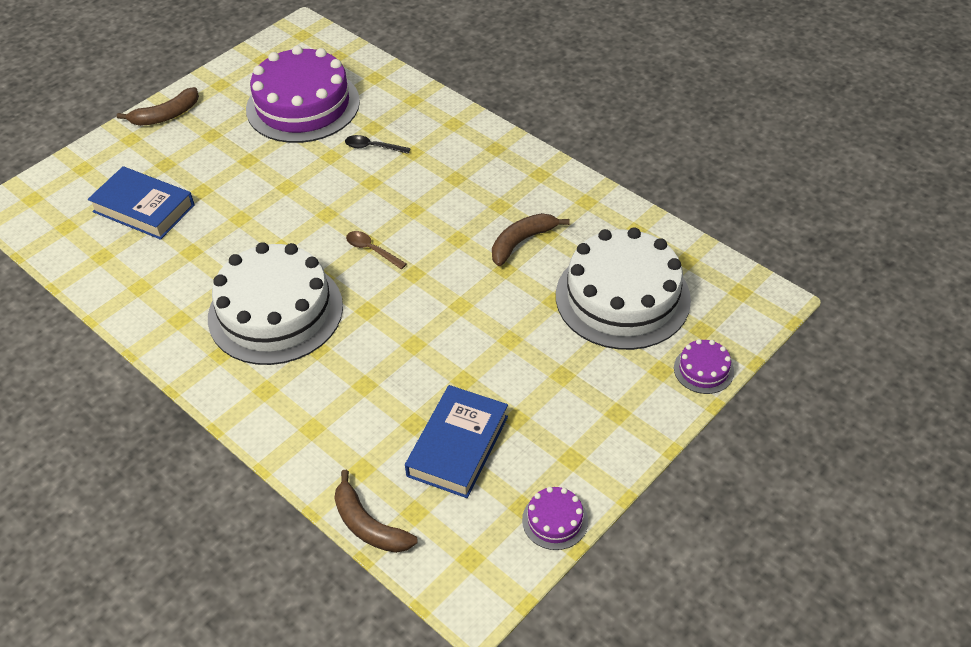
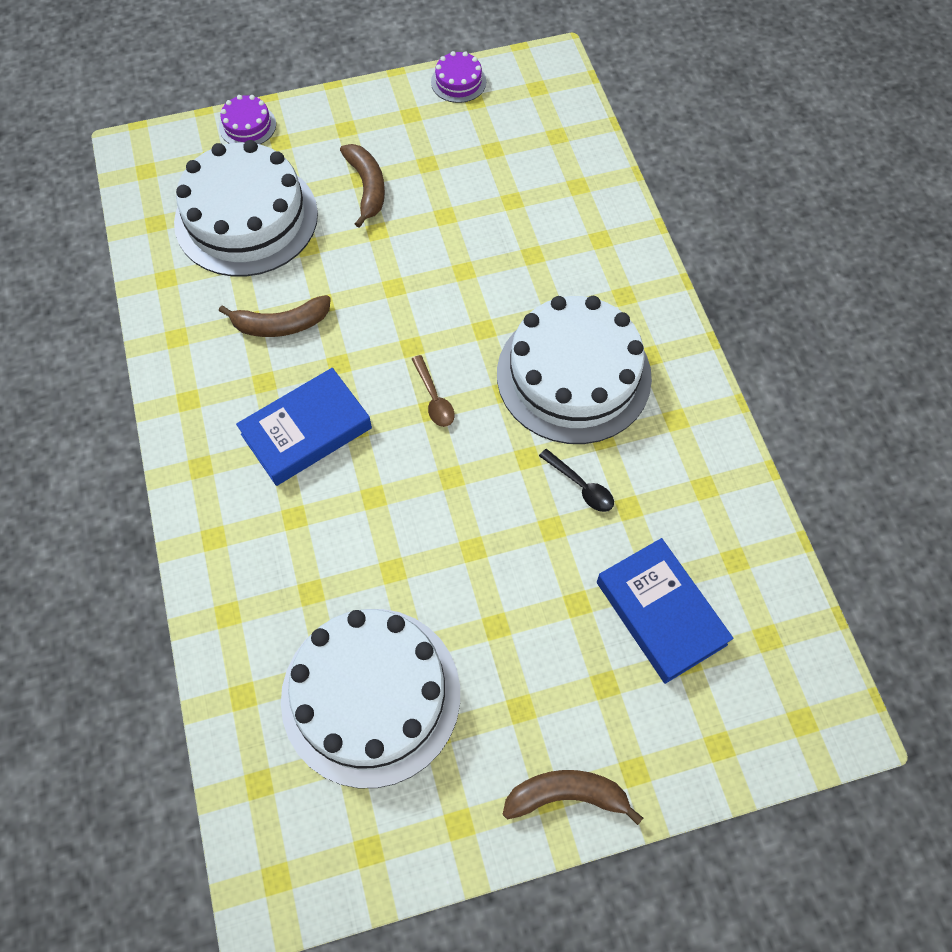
camera: 150 degrees left, 15 degrees up
(303, 105) = (371, 695): purple cake -> white cake
(369, 525) = (597, 143): brown banana -> brown banana (367, 187)
(373, 147) = (334, 554): black spoon -> black spoon (581, 486)
(457, 446) = (490, 165): blue book -> blue book (306, 431)

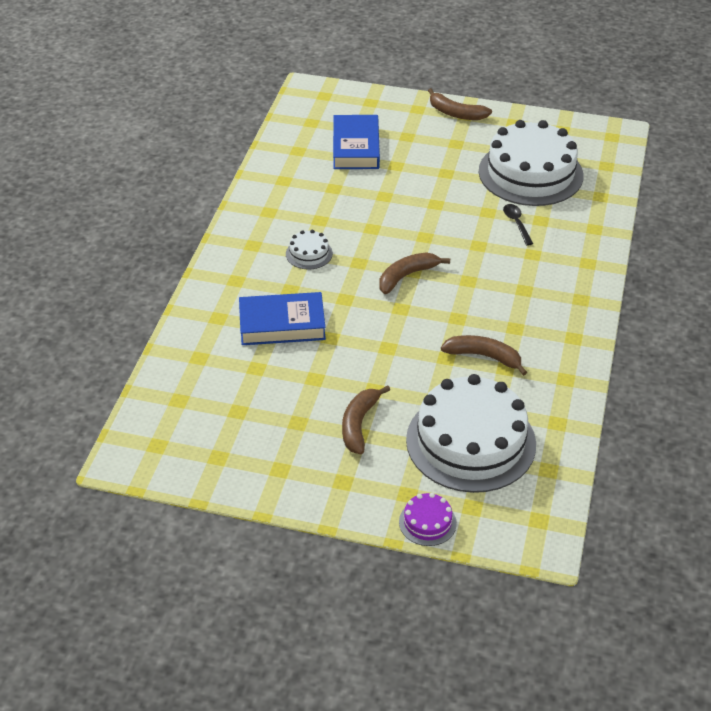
camera: 150 degrees left, 20 degrees down
(306, 431) = (501, 291): blue book -> blue book (282, 324)
(434, 398) = (407, 276): brown spoon -> brown banana
(458, 82) = (216, 480): purple cake -> none
(573, 375) = (309, 254): white cake -> white cake, size x0.42
(581, 486) = (352, 205): black spoon -> black spoon (516, 223)

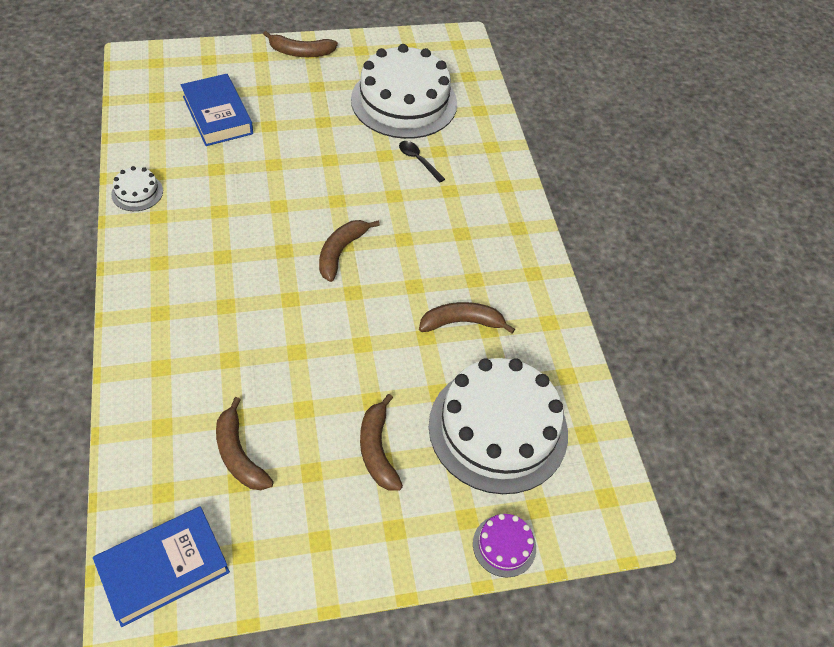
camera: 30 degrees left, 10 degrees up
(248, 393) = (239, 454): none -> brown banana
(282, 324) = (237, 352): blue book -> blue book (164, 568)
(309, 254) = (226, 255): white cake -> white cake (137, 192)

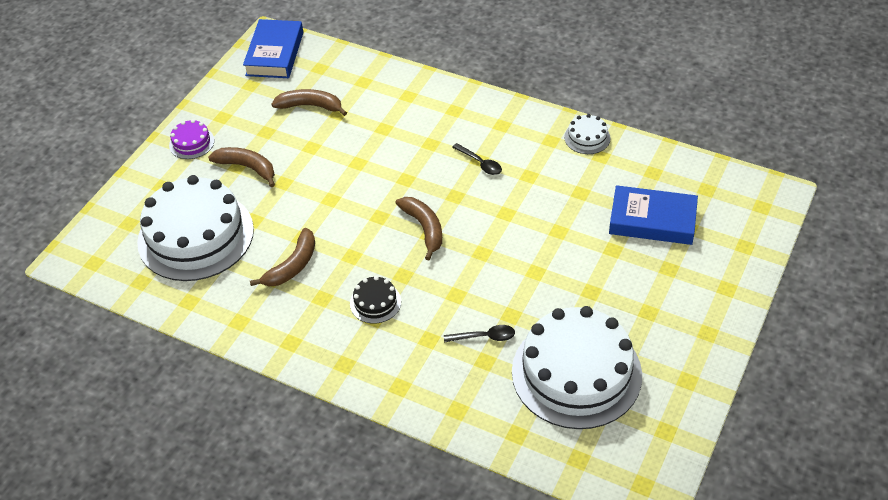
camera: 135 degrees right, 5 degrees down
(227, 253) = (480, 163): none -> black spoon
(300, 52) = (714, 324): brown banana -> none
(446, 241) = (375, 302): none -> black cake
(504, 545) = (128, 193): purple cake -> purple cake (191, 143)

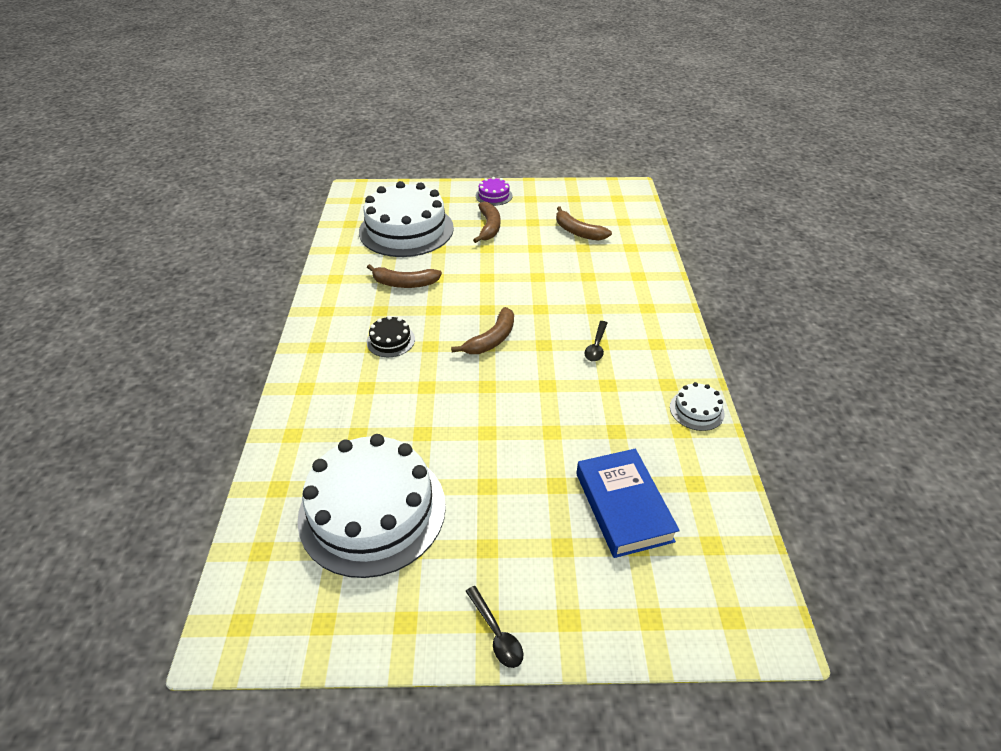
camera: 60 degrees right, 5 degrees down
(275, 54) = (617, 196): blue book -> none
(310, 106) = (578, 232): brown banana -> brown banana turned 150 degrees clockwise
(484, 337) = (386, 423): black spoon -> black spoon (496, 633)

